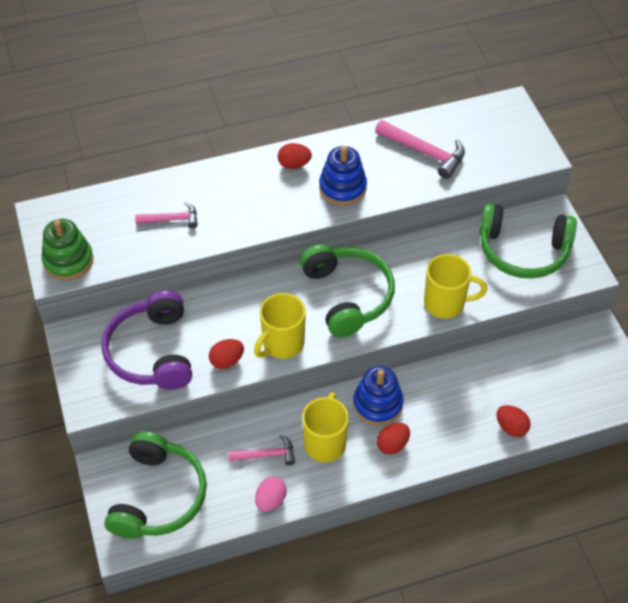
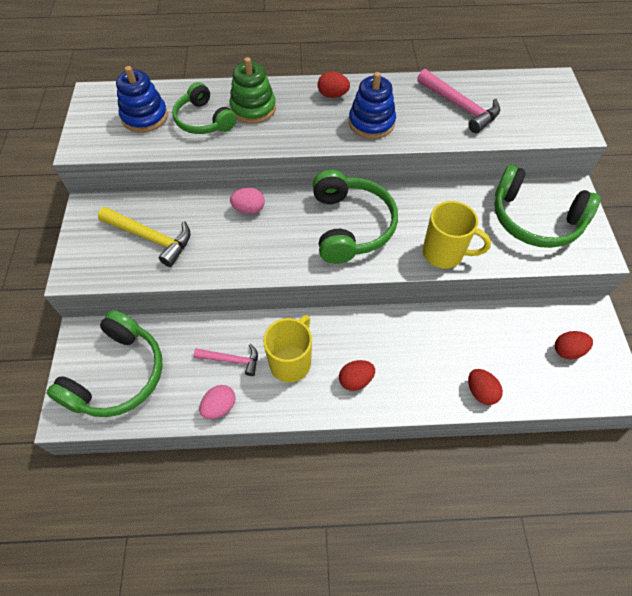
camera: 15 degrees right, 5 degrees up
(68, 261) = (97, 137): green stacking toy -> green stacking toy (253, 108)
(151, 352) = (151, 238): purple headphones -> yellow hammer
(171, 219) = (203, 120): pink hammer -> green headphones
(227, 361) = (215, 261): red egg -> red egg (567, 350)
(240, 300) = (249, 209): none -> pink egg
(282, 344) = (273, 257): yellow mug -> none
(378, 404) = (353, 336): blue stacking toy -> blue stacking toy (145, 117)

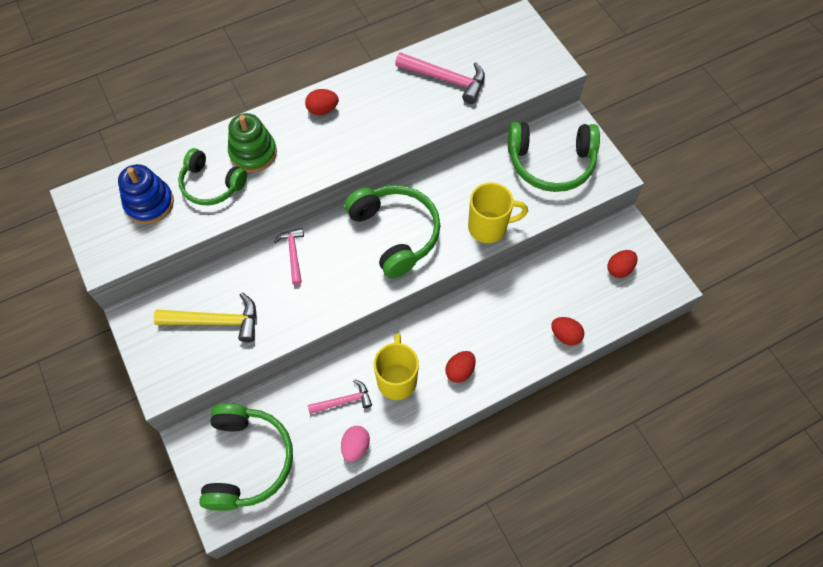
camera: 25 degrees left, 5 degrees up
(249, 209) = (293, 254): pink egg -> pink hammer
(371, 123) = (374, 127): blue stacking toy -> none

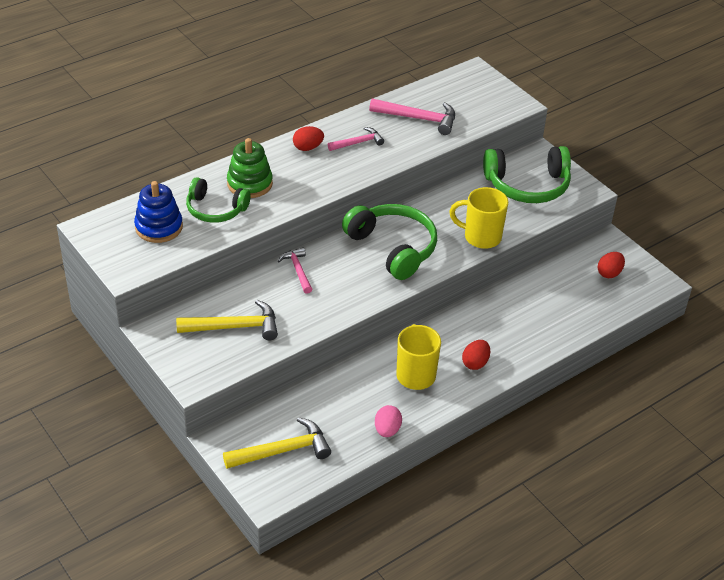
camera: 10 degrees left, 20 degrees down
(248, 460) = (282, 451): green headphones -> yellow hammer
(343, 401) = (367, 396): pink hammer -> pink hammer (358, 143)
(489, 227) = (481, 237): yellow mug -> yellow mug turned 150 degrees counterclockwise
(565, 335) = (570, 328): red egg -> none

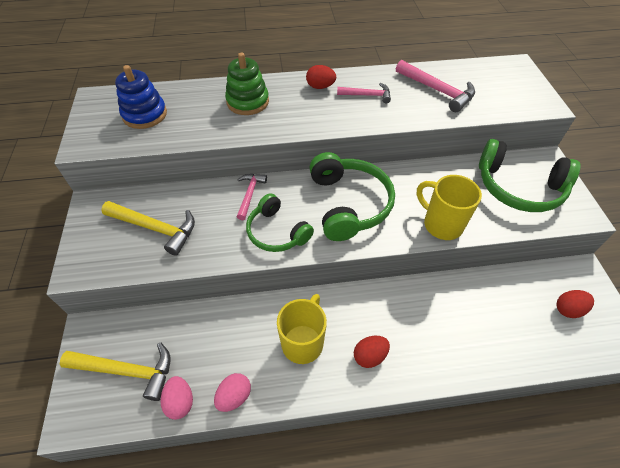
camera: 30 degrees right, 10 degrees up
(215, 209) = (201, 115): green headphones -> green headphones (276, 232)
(346, 451) = (180, 402): none -> pink egg

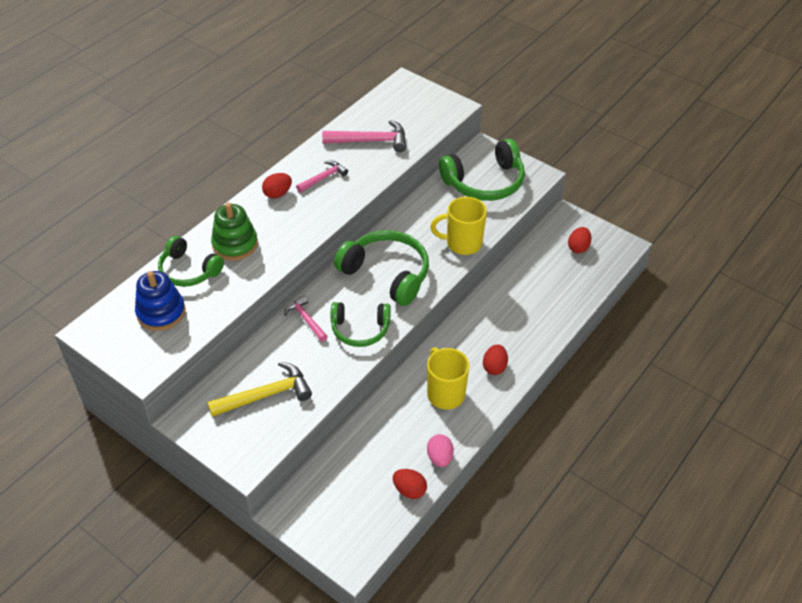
camera: 45 degrees left, 5 degrees down
(127, 371) = (349, 507): yellow hammer -> none
(180, 402) = (409, 490): pink egg -> red egg
(197, 99) = (188, 271): none -> green headphones

